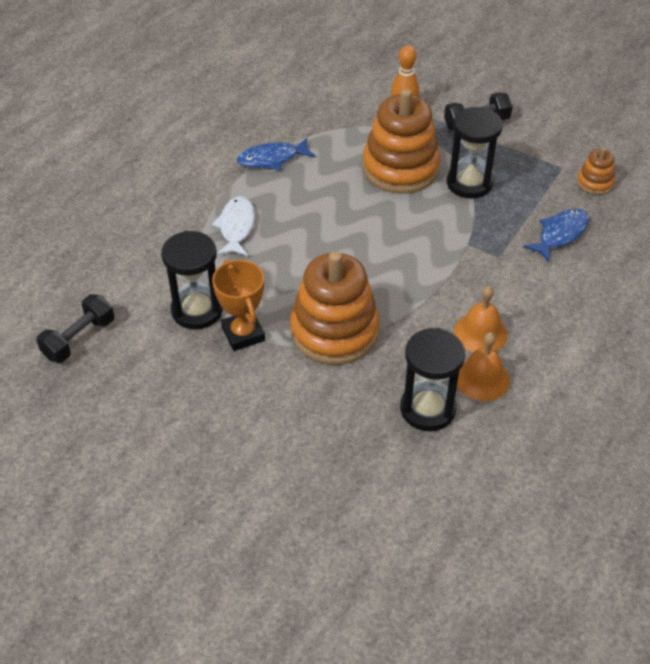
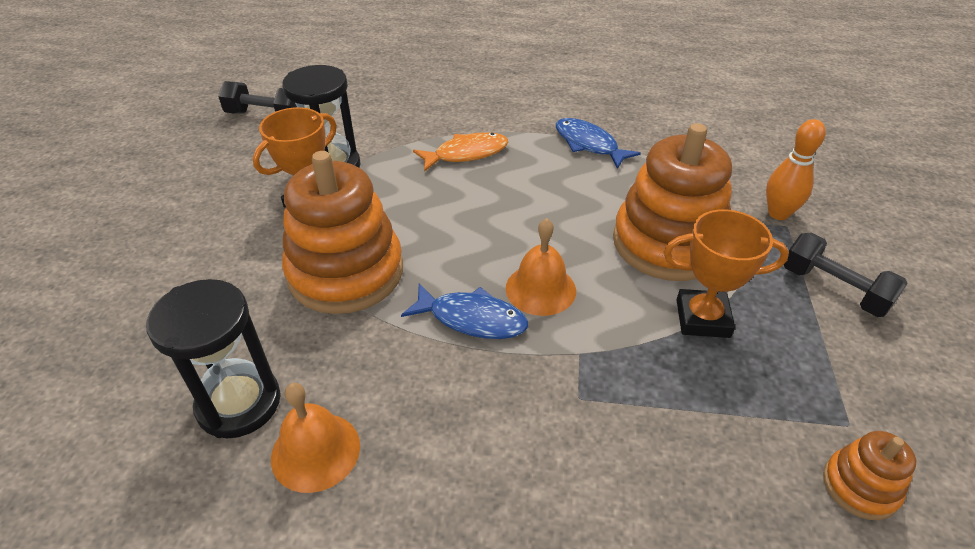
camera: 65 degrees right, 5 degrees down
(236, 227) = (466, 154): white fish -> orange fish
(469, 183) = (702, 318): black hourglass -> orange trophy
(480, 333) = (408, 422): orange bell -> orange bell (540, 289)
(560, 234) = (688, 468): blue fish -> blue fish (472, 319)

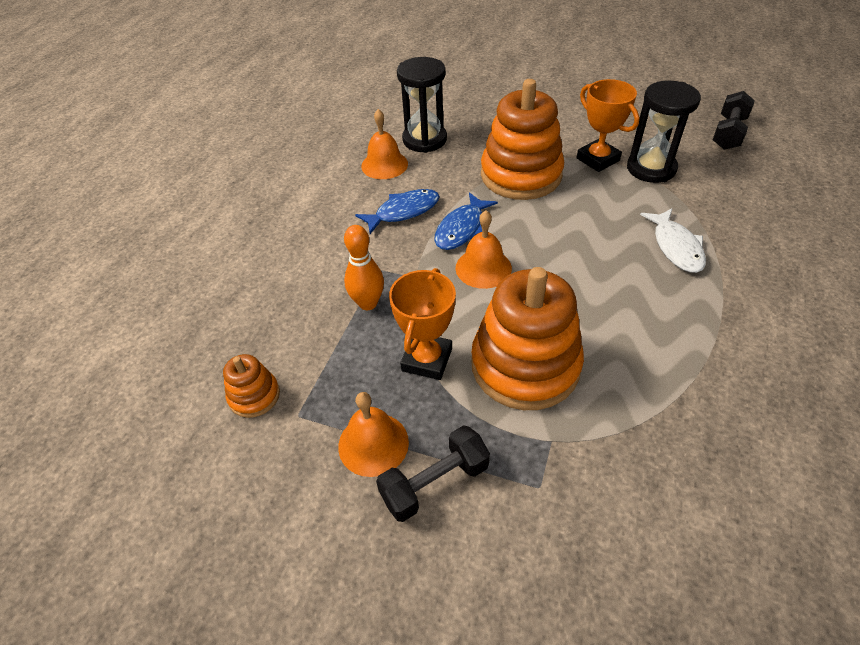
camera: 105 degrees right, 5 degrees up
(466, 154) = (676, 247): orange fish -> white fish
(588, 144) = (702, 344): blue fish -> blue fish (403, 212)
(778, 213) = (562, 488): orange bowling pin -> orange bowling pin (368, 303)
(831, 343) = (373, 444): none -> orange bell

